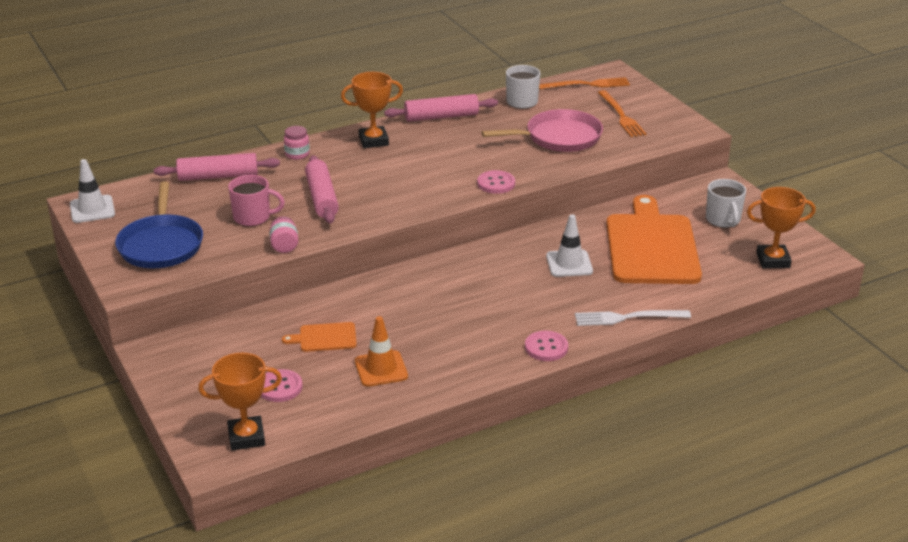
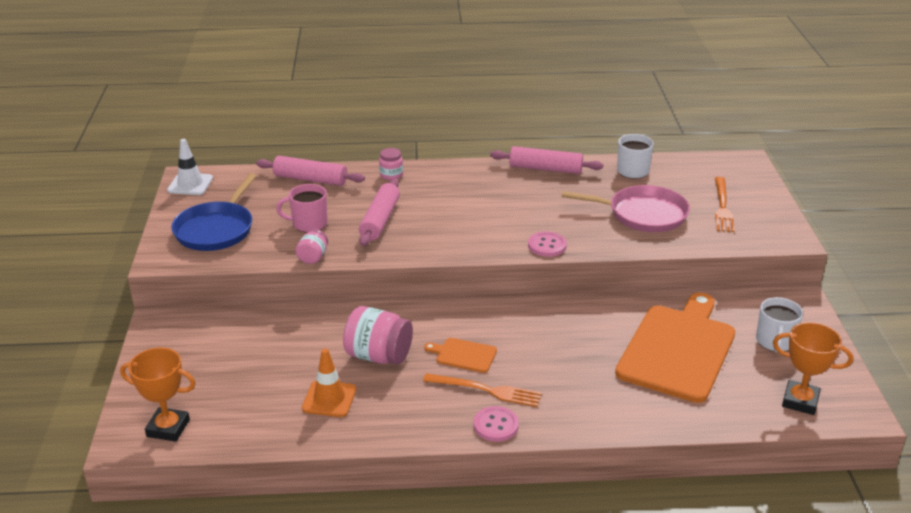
camera: 25 degrees right, 0 degrees up
(253, 217) = (308, 224): pink mug -> pink mug turned 150 degrees clockwise
(280, 387) = (231, 389): pink button -> none
(324, 337) = (305, 353): orange cutting board -> orange cutting board (463, 355)
(373, 141) = (467, 178): orange trophy -> none
(397, 321) = (378, 356): none -> pink jar
(569, 264) = (581, 345): white traffic cone -> none
(587, 85) = (710, 168): orange fork -> orange fork (486, 390)
(628, 318) = (599, 419): white fork -> none

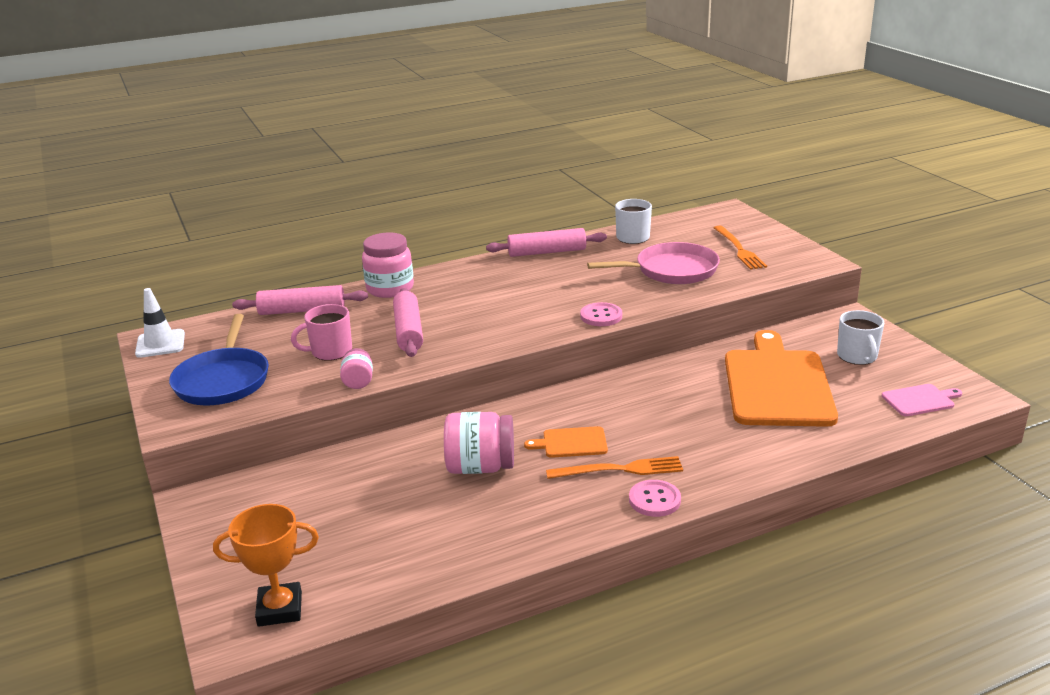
camera: 20 degrees left, 5 degrees down
(329, 399) = (455, 524): orange traffic cone -> none
(391, 175) = (390, 289): pink jar -> pink jar, size x1.82
(800, 401) = (920, 400): orange trophy -> pink cutting board

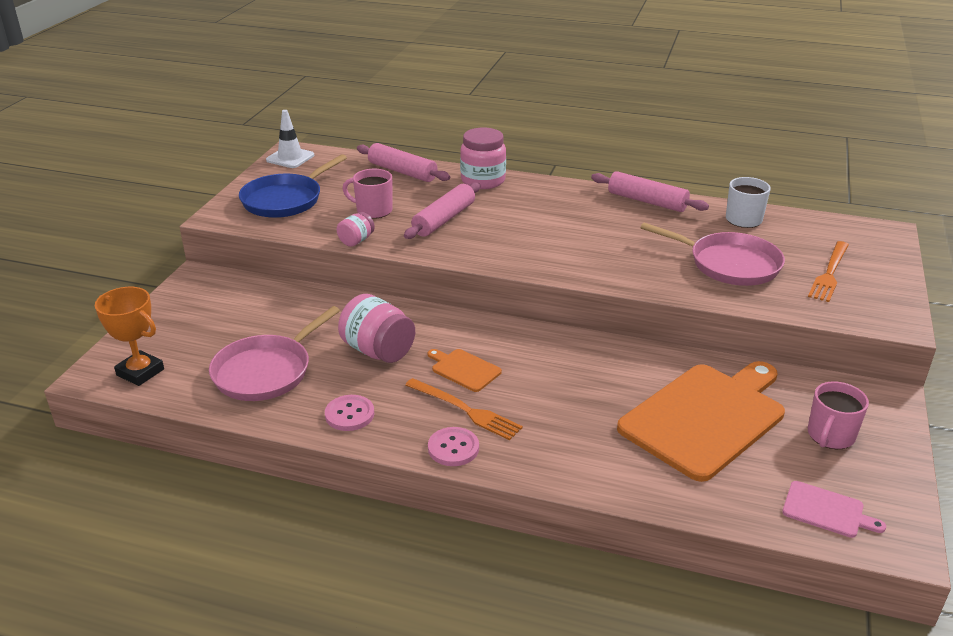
camera: 40 degrees right, 5 degrees up
(408, 537) = (266, 371): none -> pink pan
(601, 316) = (601, 275): pink button -> pink button (349, 414)
(857, 356) = (830, 436): white mug -> pink mug

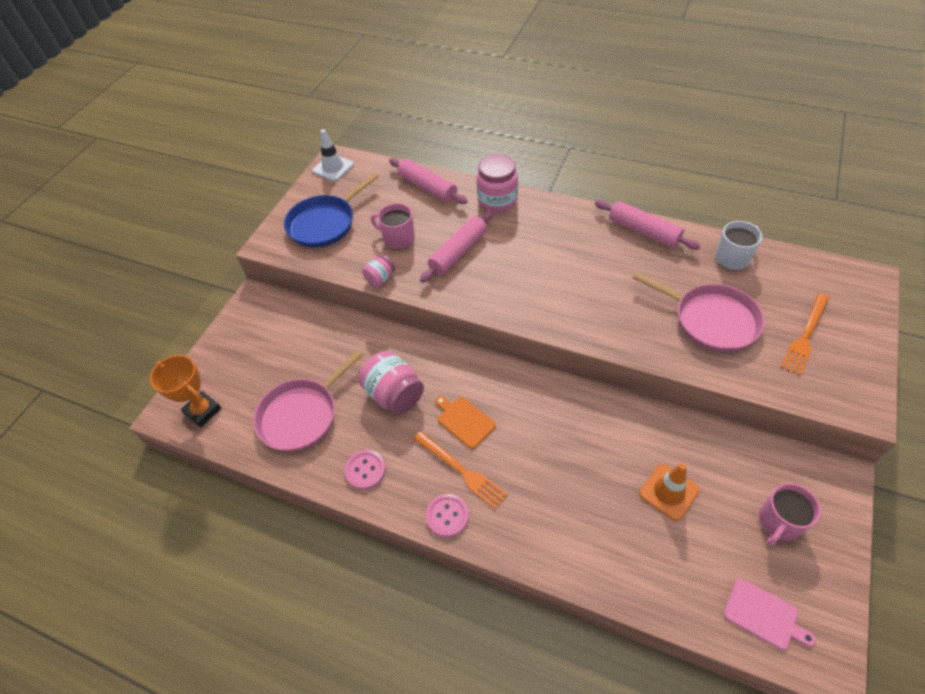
camera: 10 degrees right, 20 degrees up
(706, 417) = (668, 492): orange cutting board -> orange traffic cone

